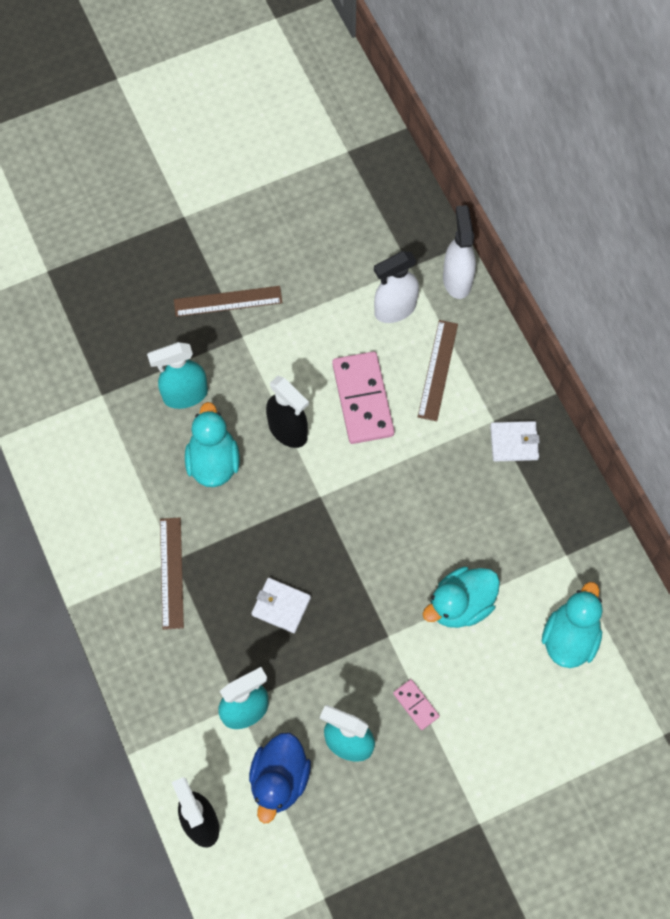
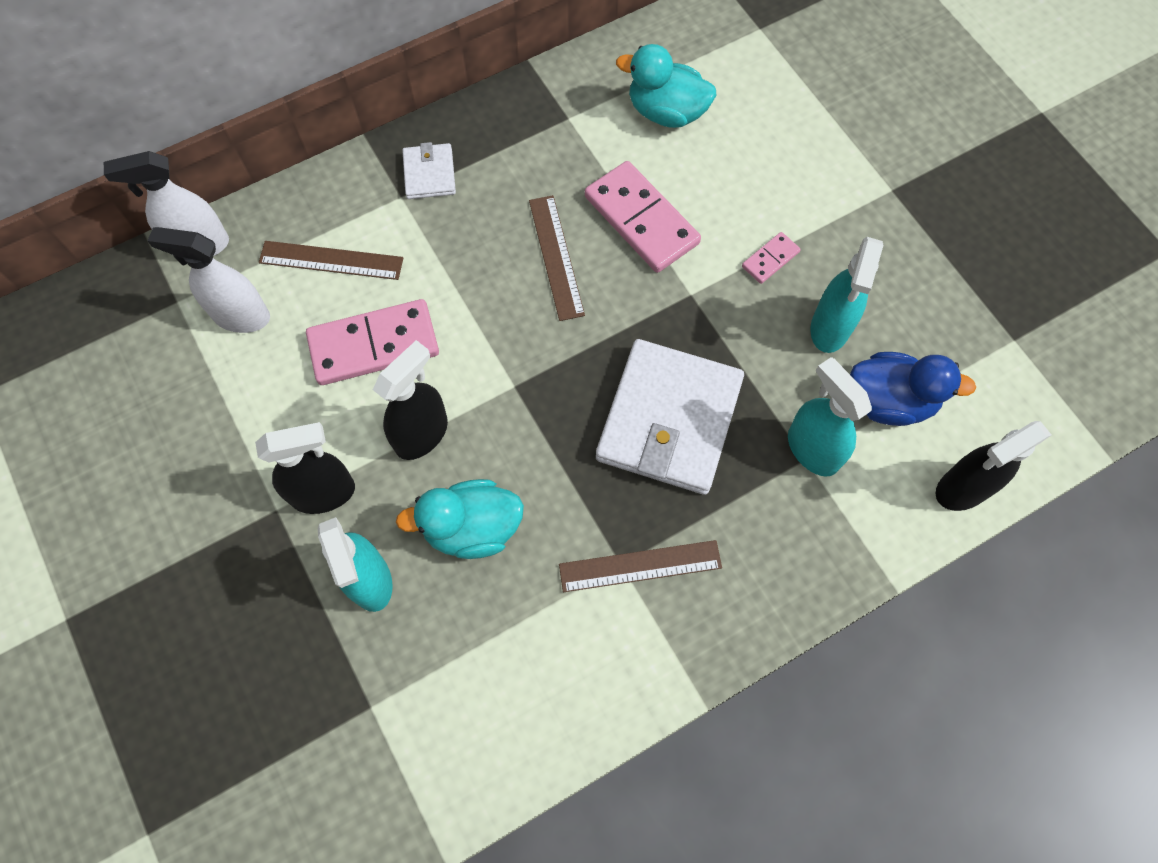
camera: 95 degrees left, 0 degrees up
(228, 301) = (217, 536): brown ruler -> brown ruler (556, 257)
(251, 366) = (324, 493): none -> black spray bottle
(281, 606) = (669, 420): white wallet -> white wallet, size x2.13
(394, 309) = (240, 316): white spray bottle -> white spray bottle turned 135 degrees clockwise
(460, 605) = (641, 220): turquoise duck -> pink domino

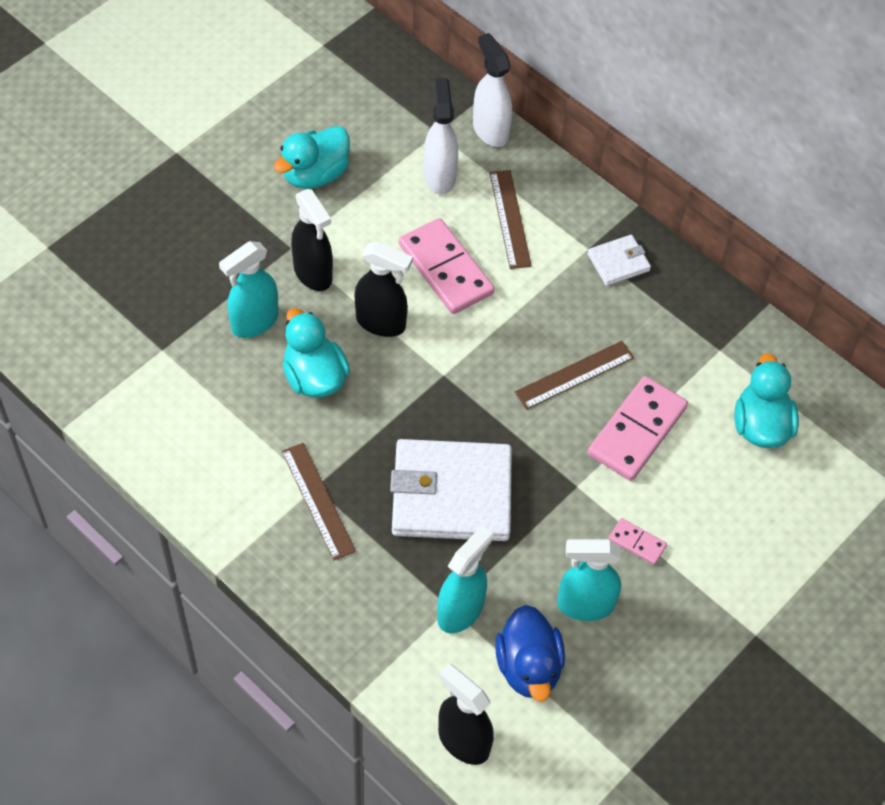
camera: 70 degrees right, 10 degrees down
(178, 454) = (315, 174): none -> turquoise duck

